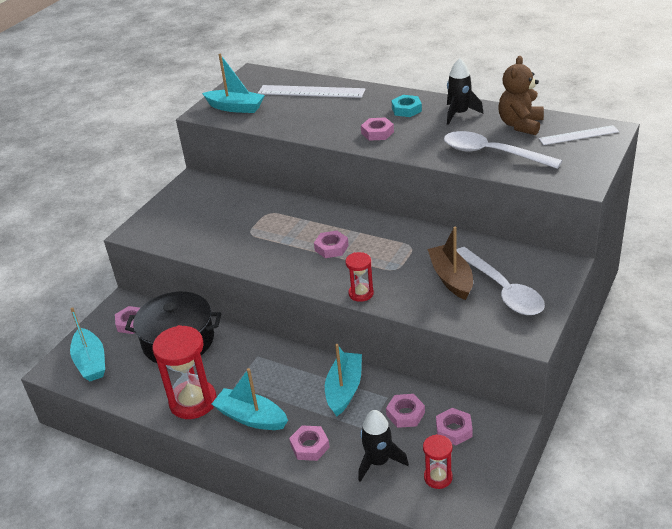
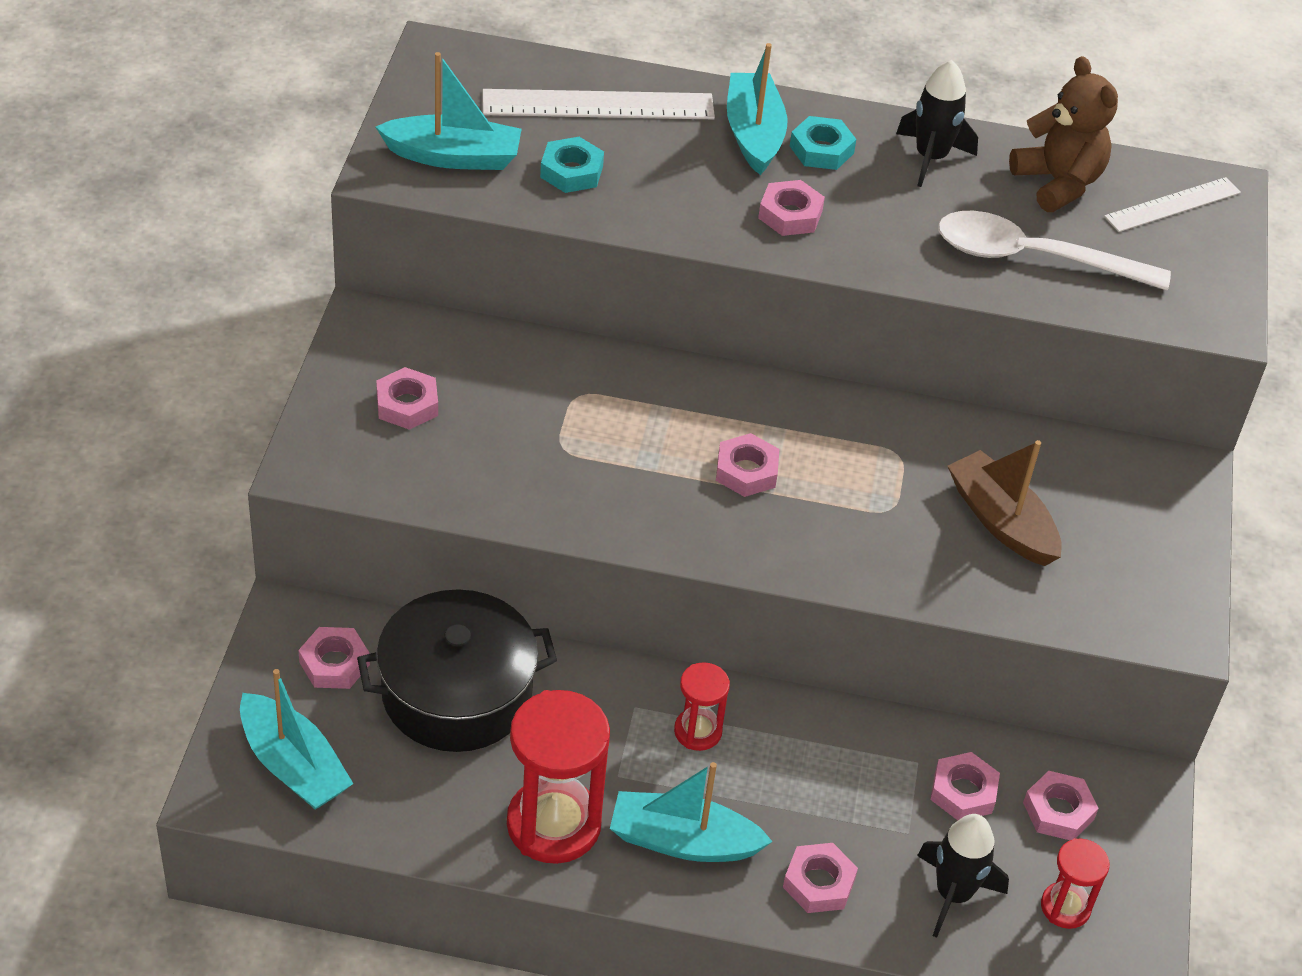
camera: 25 degrees left, 10 degrees up
(190, 212) = (407, 405): none -> pink nut
(284, 114) = (571, 171): none -> turquoise nut
(344, 389) = (833, 757): turquoise boat -> turquoise boat (753, 134)
(361, 293) = (849, 572): red hourglass -> red hourglass (698, 731)
(502, 290) = (1101, 537): white spoon -> none
(520, 125) = (1058, 183): brown teddy bear -> brown teddy bear turned 150 degrees clockwise

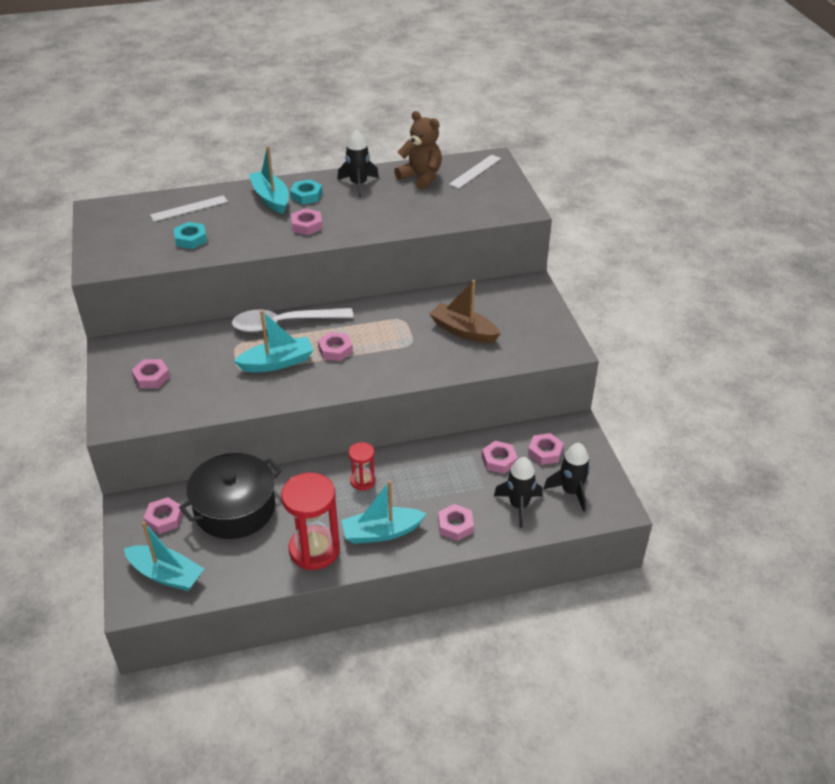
camera: 20 degrees left, 5 degrees down
(453, 156) = (127, 250): turquoise boat -> turquoise boat (277, 362)
(598, 105) = (189, 208): white ruler -> white ruler, size x0.64
(1033, 258) = (427, 209): white spoon -> white spoon (284, 324)
(1065, 907) = (571, 491): red hourglass -> black rocket

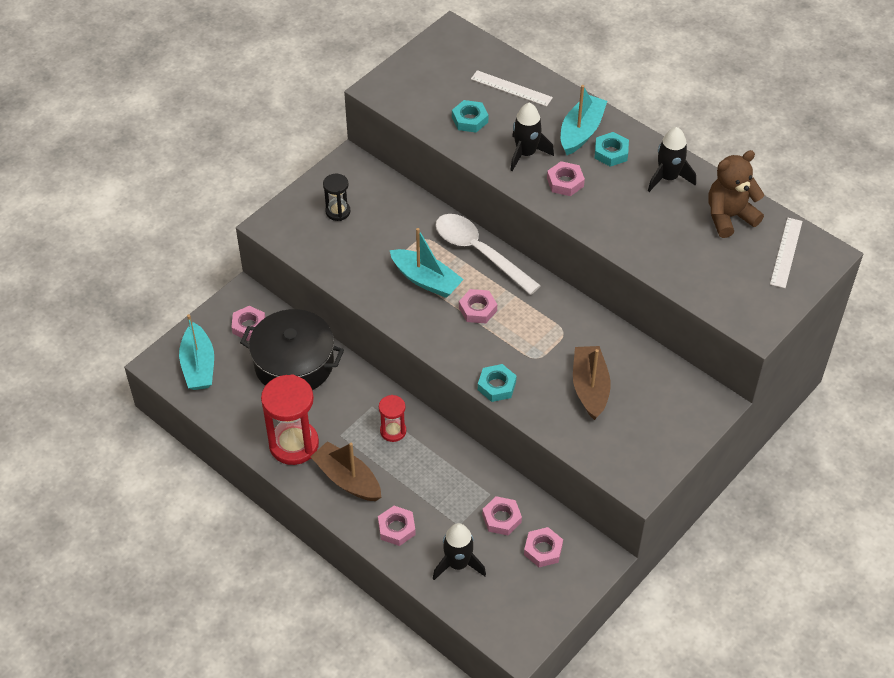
camera: 55 degrees right, 10 degrees up
(151, 377) = (338, 211): pink nut -> black hourglass
(381, 532) = (347, 479): turquoise boat -> brown boat
(415, 374) = (496, 386): none -> turquoise nut
(421, 177) = (729, 217): brown teddy bear -> brown teddy bear turned 120 degrees counterclockwise
(475, 171) = (786, 252): white ruler -> white ruler turned 75 degrees counterclockwise
(571, 491) = (509, 596): black rocket -> black rocket (526, 154)

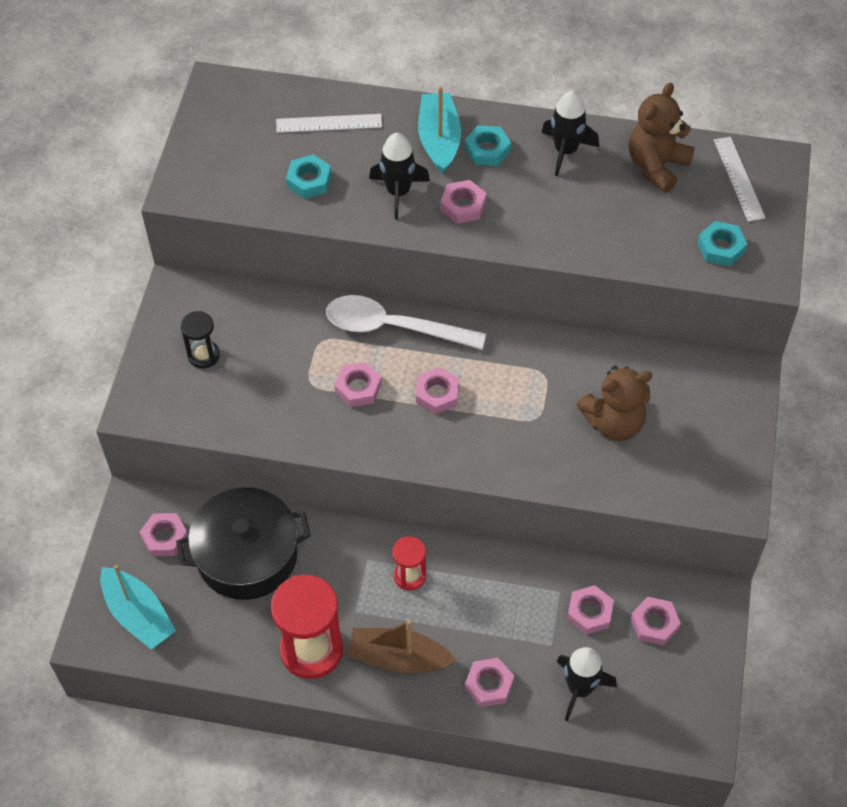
camera: 30 degrees left, 5 degrees up
(426, 280) = (358, 388): turquoise boat -> pink nut
(496, 386) = (517, 471): turquoise nut -> turquoise nut (721, 247)
(590, 388) = (614, 423): brown boat -> brown teddy bear

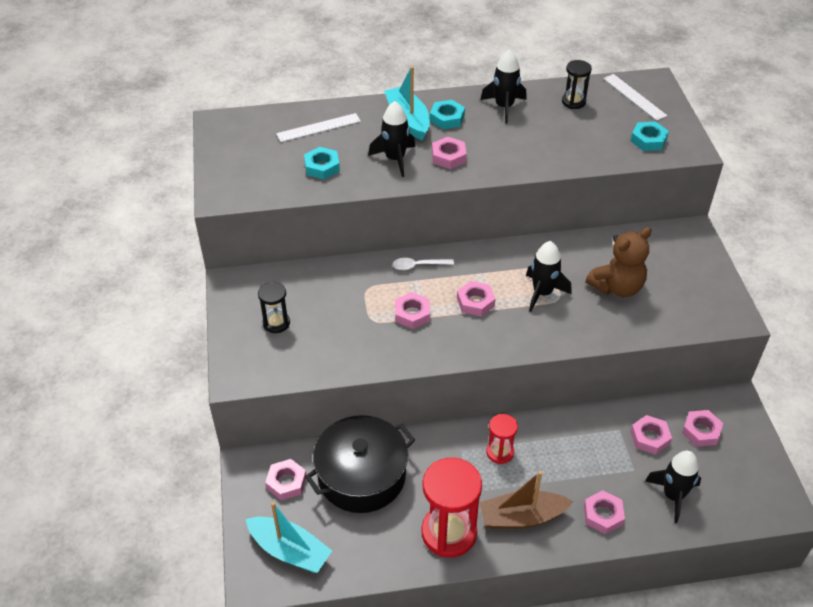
camera: 20 degrees left, 10 degrees down
(393, 327) = (418, 265): white spoon -> white spoon, size x0.47
(521, 405) = (542, 293): none -> black rocket
(656, 166) = (573, 102): brown teddy bear -> black hourglass

